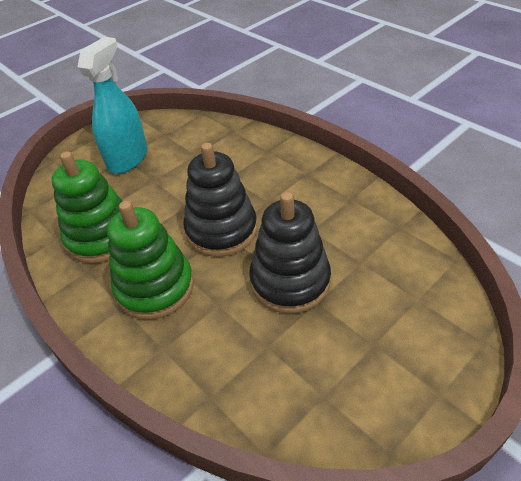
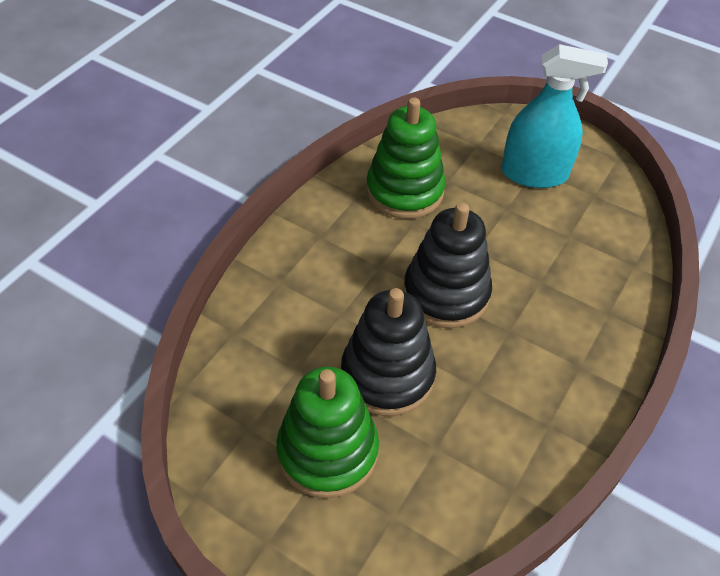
camera: 70 degrees right, 5 degrees up
(155, 287) = (349, 255): green stacking toy -> green stacking toy (327, 451)

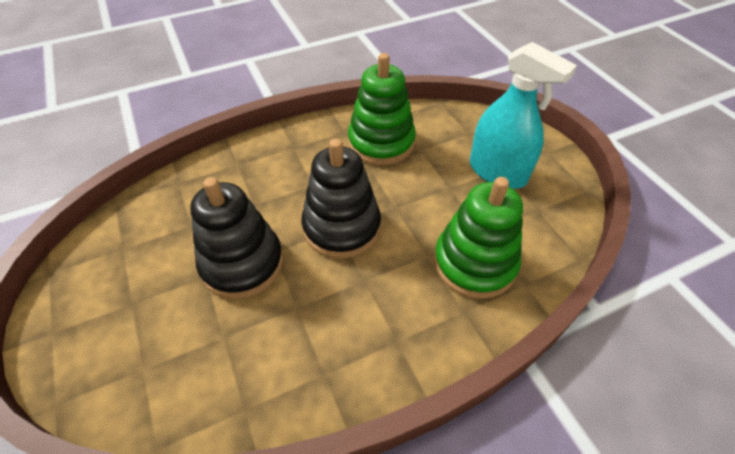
camera: 35 degrees right, 0 degrees up
(327, 451) = (150, 293): green stacking toy -> green stacking toy (474, 263)

